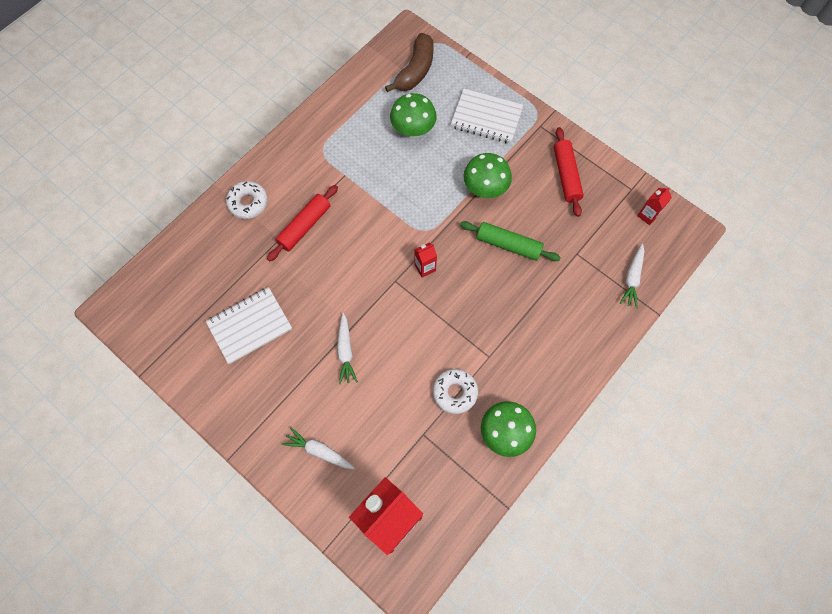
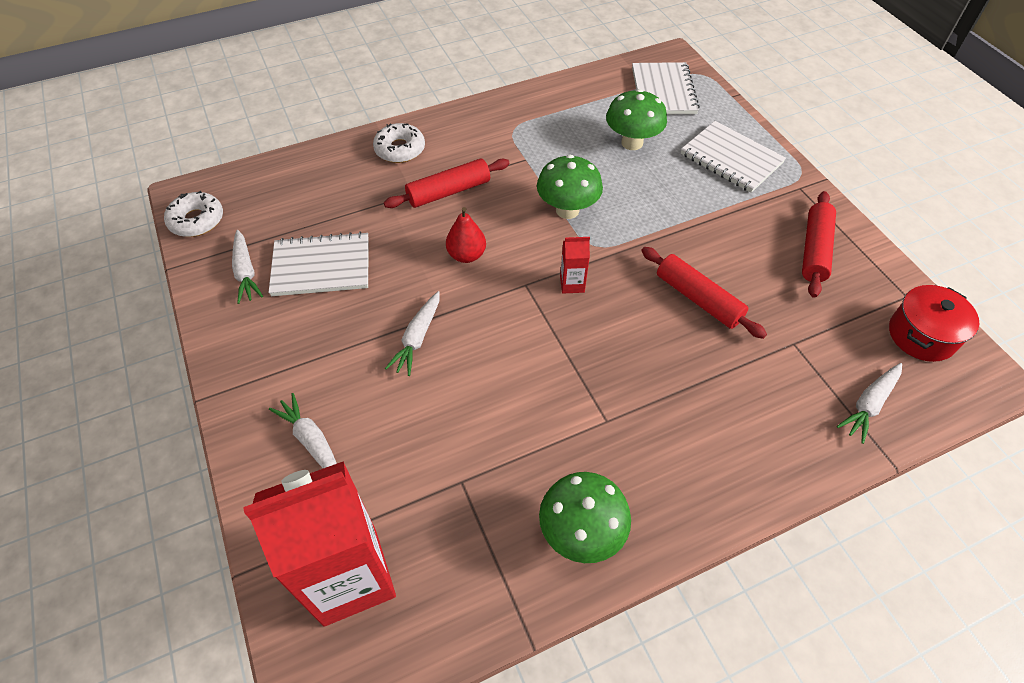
camera: 25 degrees right, 15 degrees down
(199, 353) = (246, 272): none -> white carrot
(344, 274) = (466, 255): none -> red pear
(415, 70) = (663, 91): brown banana -> white notebook
(455, 392) = (535, 446): white donut -> white donut (197, 220)
(485, 188) = (695, 228): green mushroom -> green mushroom (567, 210)
(508, 245) = (698, 299): green rolling pin -> red rolling pin
(647, 215) = (921, 335): red carton -> red pot

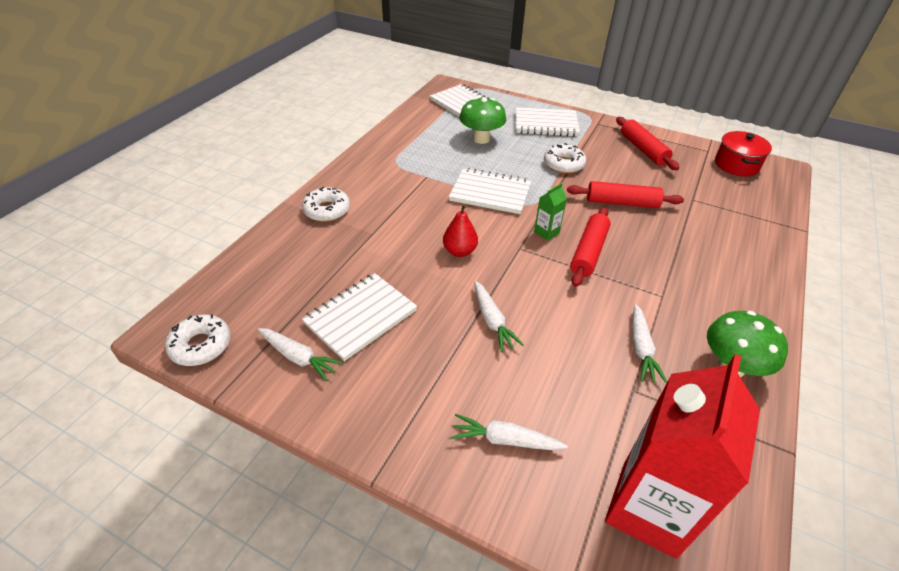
camera: 40 degrees left, 10 degrees down
(449, 191) = (398, 219): red rolling pin -> red rolling pin (588, 252)
(567, 210) = (490, 193): green mushroom -> white notebook
(572, 284) = (546, 232): red carton -> green carton
(688, 218) = (563, 164): none -> white donut
(869, 404) = (759, 209): white carrot -> white carrot (641, 348)

